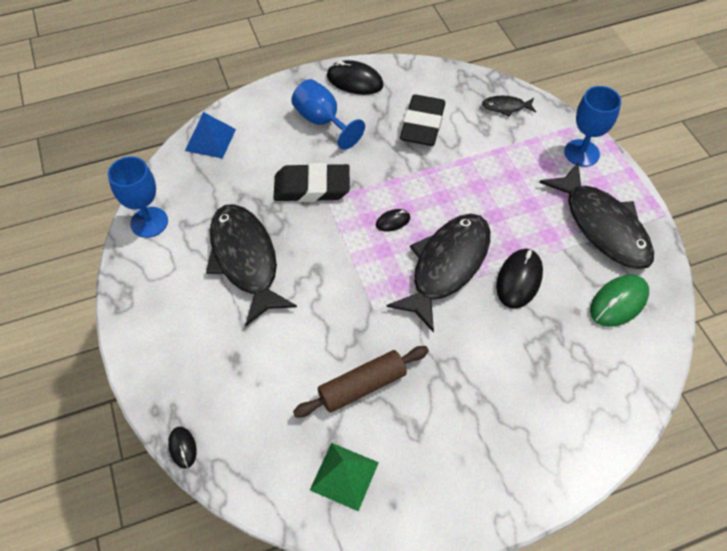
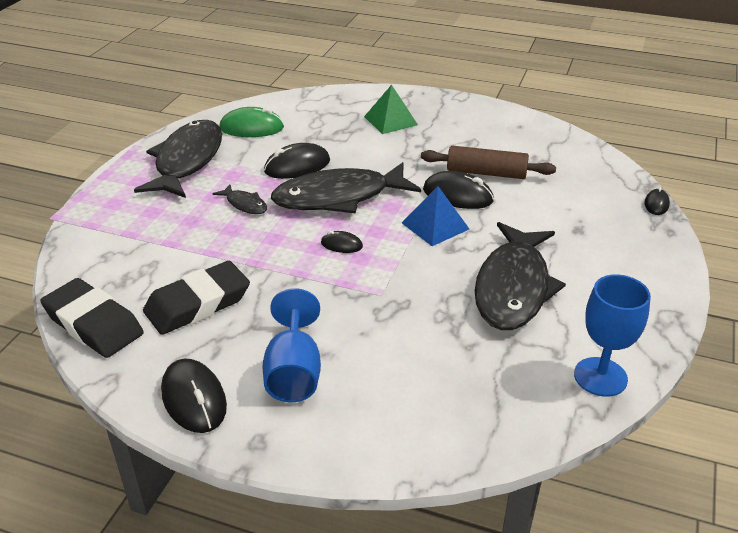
camera: 140 degrees left, 20 degrees down
(210, 139) = (453, 435): blue pyramid -> blue pyramid (435, 226)
(312, 187) = (384, 311): black eraser -> black eraser (94, 324)
(344, 476) = (541, 146): green pyramid -> green pyramid (390, 120)
(360, 335) = (457, 195): none -> black mouse
(506, 107) = (97, 271): black fish -> black fish (245, 204)
(581, 153) = (111, 204): blue goblet -> none

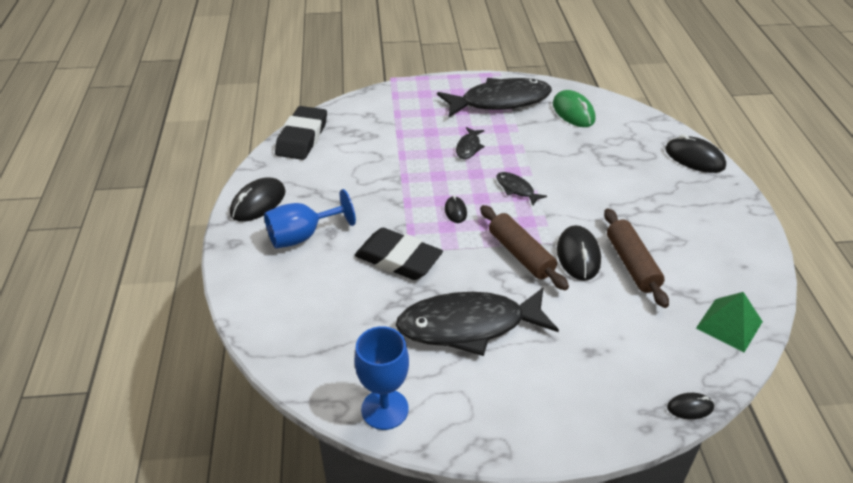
camera: 65 degrees right, 5 degrees up
(198, 304) = (345, 170): black eraser -> black eraser (398, 259)
(297, 166) = (541, 153): black mouse -> black mouse (694, 158)
(339, 197) = (516, 189): black fish -> black fish, size x0.43
(390, 120) = (662, 179): green pyramid -> green pyramid (729, 325)
(435, 226) = (520, 254): blue pyramid -> brown rolling pin

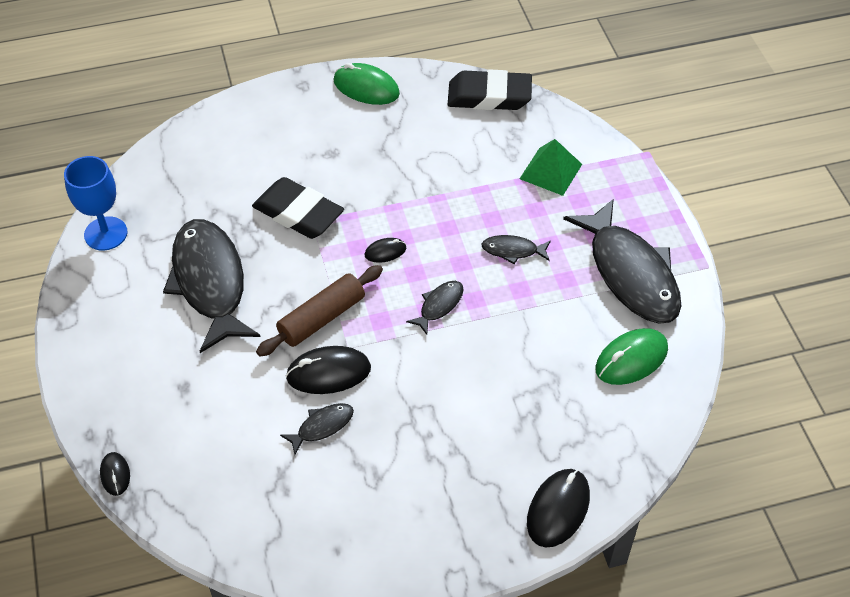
camera: 80 degrees right, 10 degrees up
(258, 203) = (366, 87): black mouse -> green mouse
(302, 236) = (321, 132): blue goblet -> none
(398, 259) = (298, 213): black eraser -> black eraser turned 75 degrees counterclockwise
(632, 264) = (322, 427): brown rolling pin -> black fish
(729, 325) = (234, 523): green pyramid -> green pyramid (551, 171)

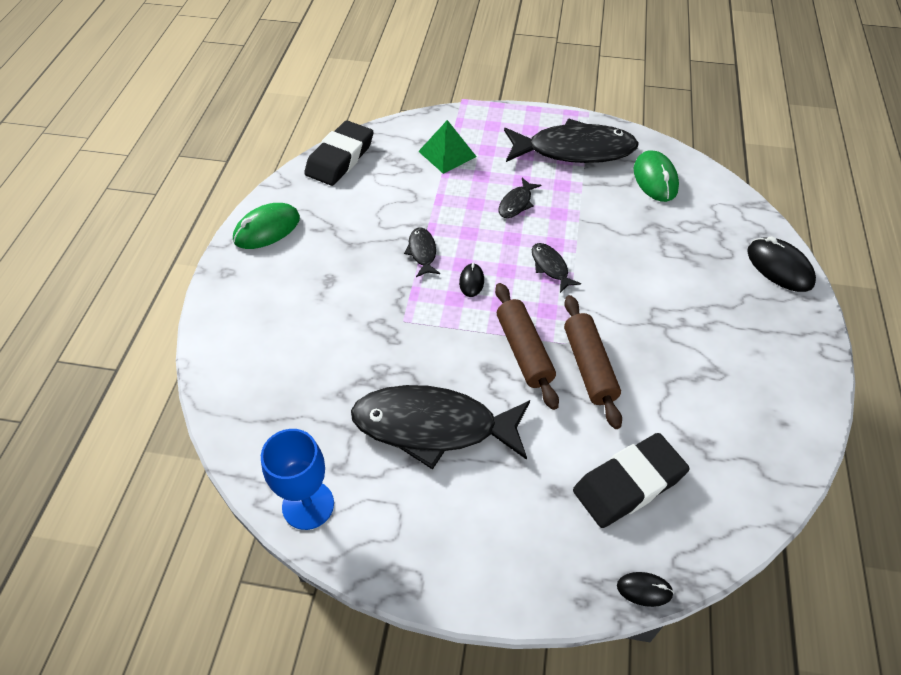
camera: 65 degrees left, 0 degrees up
(298, 213) = (387, 328): black eraser -> black eraser (628, 484)
(322, 427) = (647, 391): black fish -> black fish (422, 252)
(328, 373) = (589, 366): black mouse -> brown rolling pin

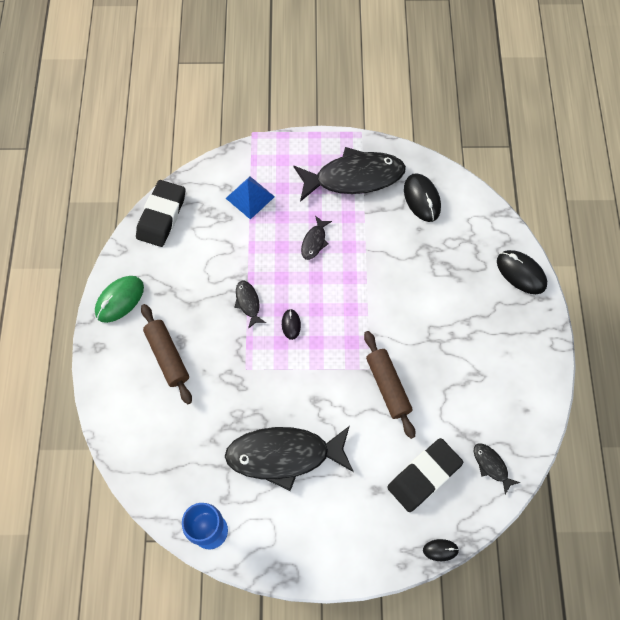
camera: 10 degrees left, 15 degrees up
(447, 154) = (250, 197): green pyramid -> blue pyramid
(524, 351) = (339, 381): brown rolling pin -> brown rolling pin (167, 356)
(550, 267) = (349, 301): black fish -> black fish (491, 466)
(655, 179) = (422, 199): green mouse -> black mouse

